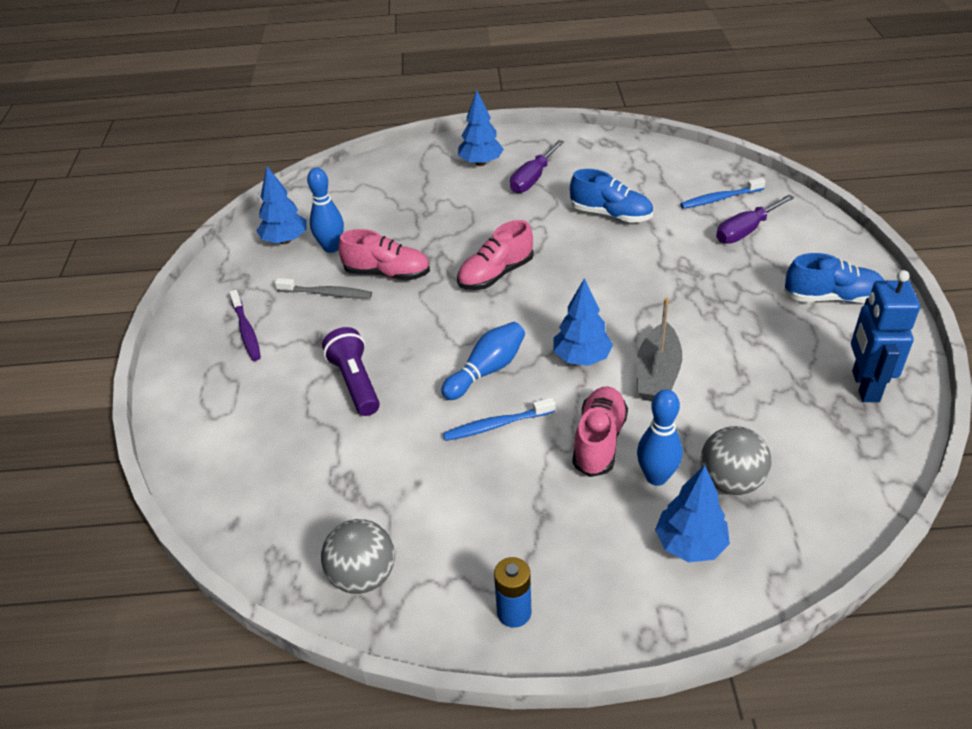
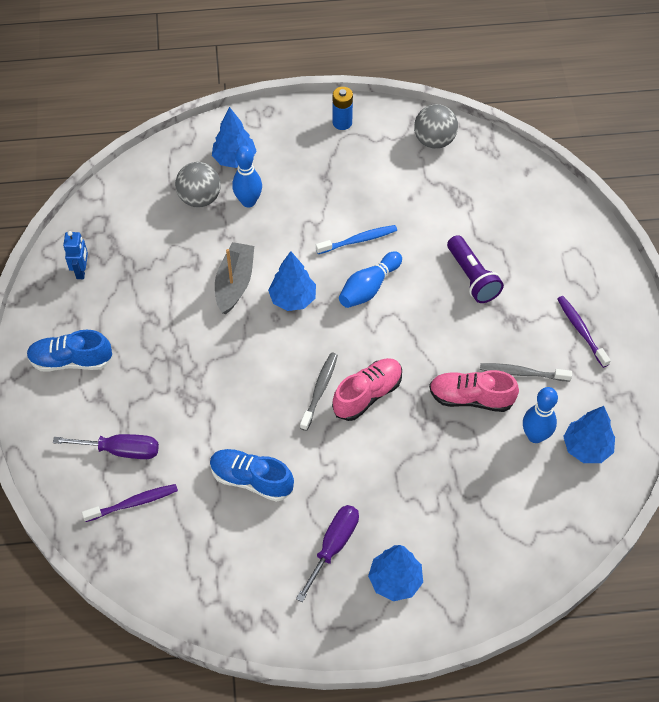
camera: 175 degrees right, 15 degrees up
(546, 277) = (319, 390): none -> grey toothbrush
(599, 441) = (284, 227): pink shoe -> none
(720, 199) = (133, 503): blue toothbrush -> purple toothbrush
(745, 231) = (121, 450): purple screwdriver -> purple screwdriver turned 45 degrees clockwise
(864, 386) = (81, 271): blue robot -> blue robot, size x0.60

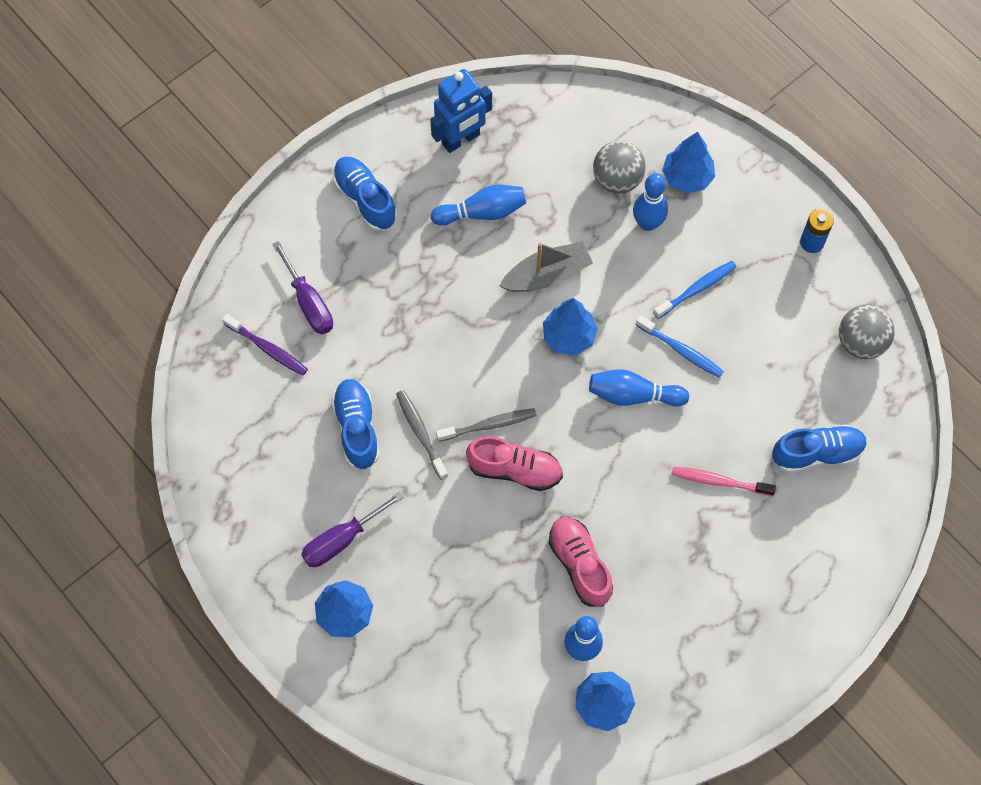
camera: 55 degrees right, 10 degrees up
(81, 271) = (461, 139): blue robot -> blue robot, size x1.68
(150, 293) = (482, 212): none -> blue bowling pin
(321, 204) = (696, 289): none -> blue toothbrush
(333, 546) = (341, 540): purple screwdriver -> purple screwdriver turned 150 degrees clockwise
(472, 277) = (719, 481): purple flashlight -> pink toothbrush
(493, 211) = (817, 453): none -> blue shoe
(522, 373) = (643, 595): grey toothbrush -> grey toothbrush (420, 433)
(581, 330) = (735, 622): purple toothbrush -> none

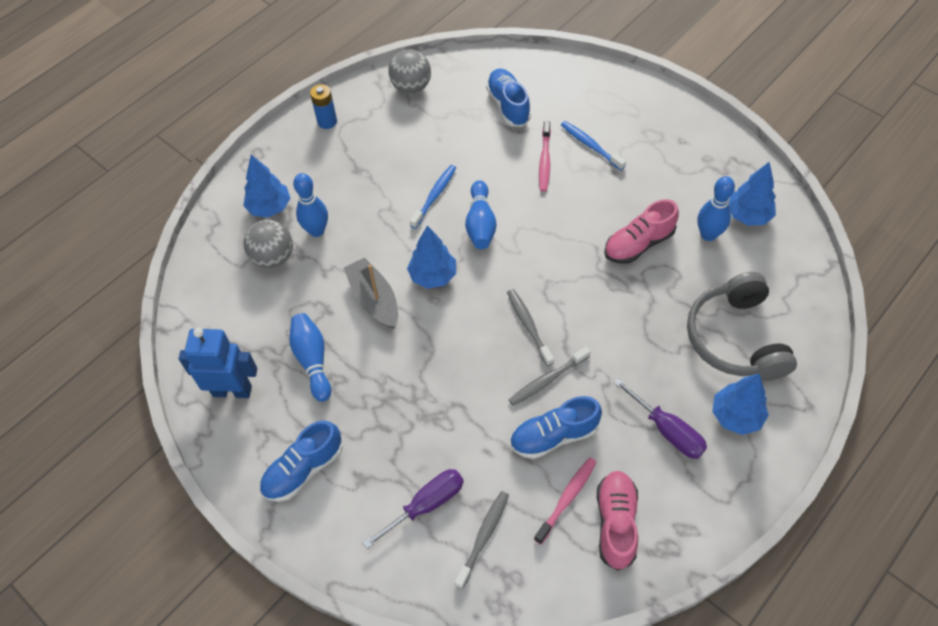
camera: 95 degrees left, 10 degrees down
(267, 348) = (483, 537): purple toothbrush -> grey toothbrush
(289, 428) = (567, 498): none -> pink toothbrush
(437, 640) = (736, 338): none -> grey headphones
(461, 139) = (232, 390): blue robot -> blue robot turned 45 degrees counterclockwise
(515, 469) = (566, 300): pink shoe -> pink shoe (616, 523)
(696, 289) = (377, 191): blue toothbrush -> blue toothbrush (590, 145)

